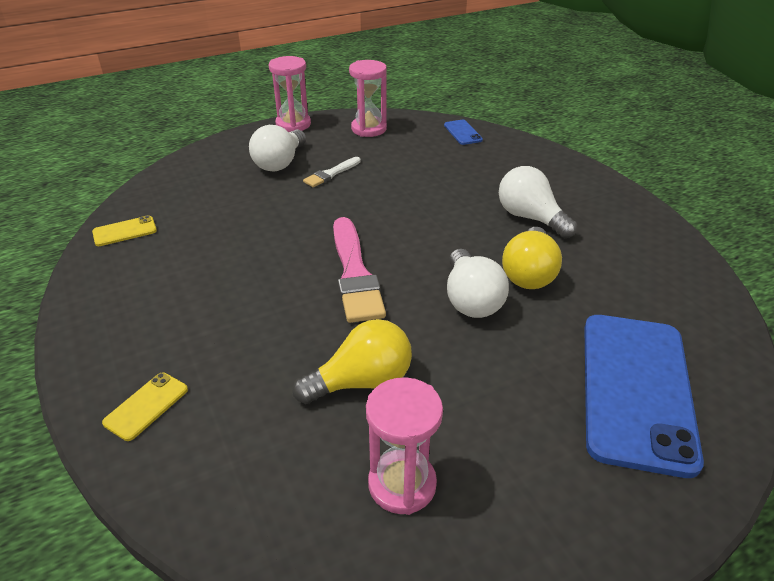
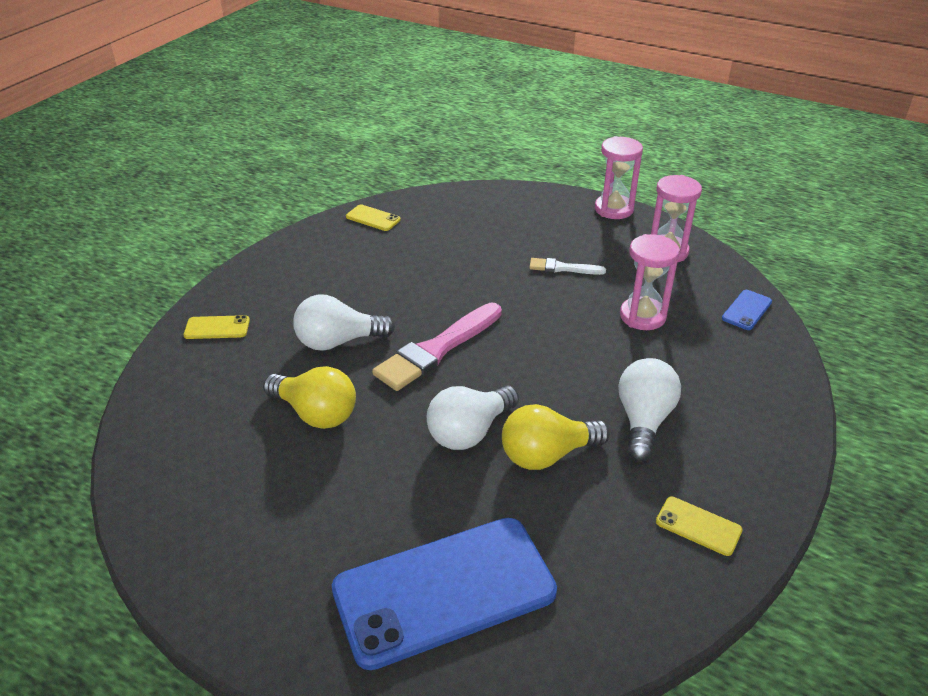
camera: 55 degrees right, 0 degrees up
(280, 163) = (544, 234): white light bulb -> white light bulb (338, 341)
(402, 484) = (231, 481): pink hourglass -> pink hourglass (642, 316)
(644, 243) = (698, 526): none -> yellow phone

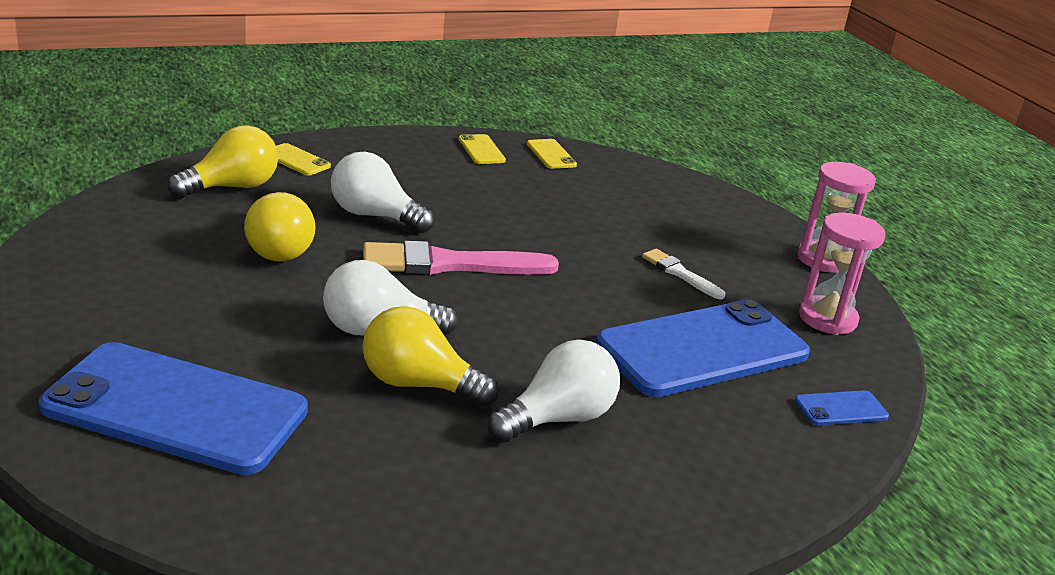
camera: 35 degrees right, 10 degrees down
(206, 382) = (232, 187): none -> yellow light bulb
(642, 316) = (702, 349): pink hourglass -> blue phone
(698, 526) = (470, 520): yellow phone -> yellow phone (481, 150)

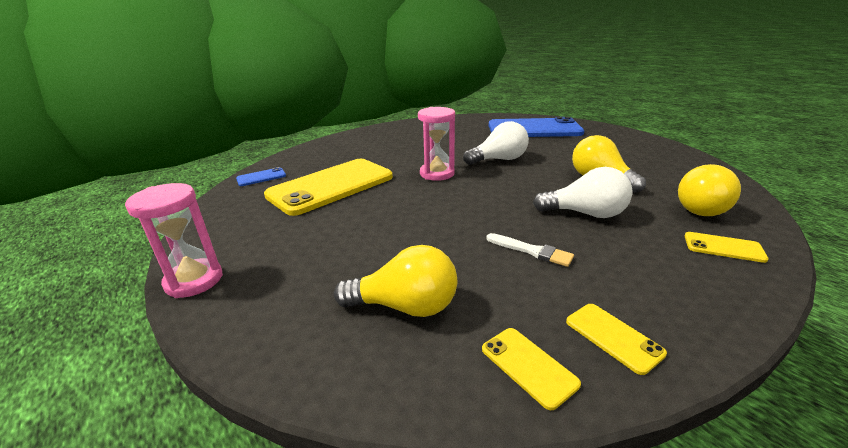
camera: 170 degrees right, 0 degrees up
(419, 384) = (462, 148): yellow light bulb -> yellow light bulb (405, 306)
(449, 264) = (500, 195): pink brush -> none
(557, 418) = (400, 150): white light bulb -> none
(680, 273) = (342, 229): white brush -> white brush (532, 251)
(702, 349) = (331, 186): blue phone -> yellow phone
(827, 319) = (234, 222): pink hourglass -> pink hourglass (437, 174)

